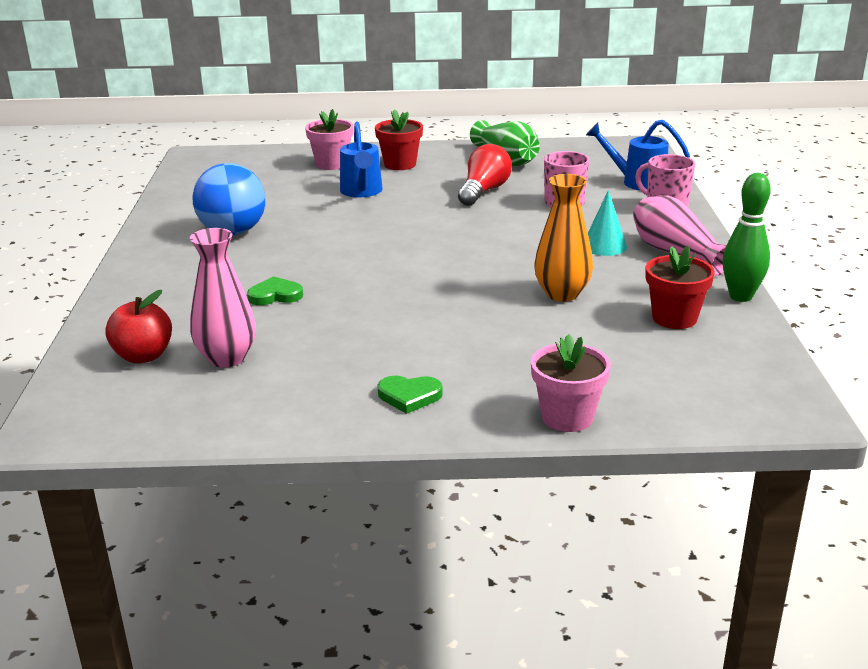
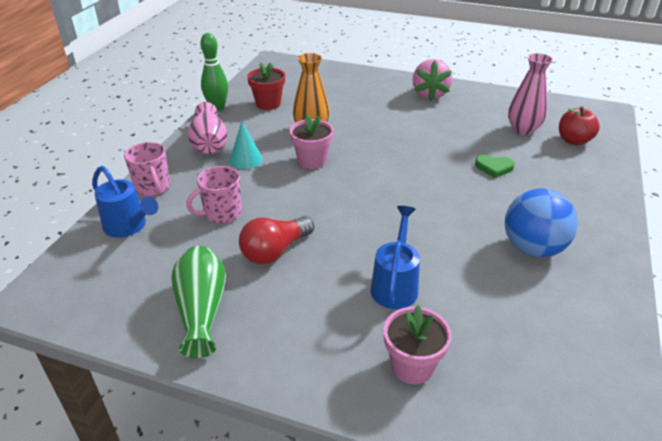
camera: 160 degrees left, 10 degrees up
(400, 164) = (328, 337): red flower pot -> none
(409, 396) = (430, 94): green heart -> pink strawberry
(567, 417) = (365, 74): pink flower pot -> pink flower pot (312, 161)

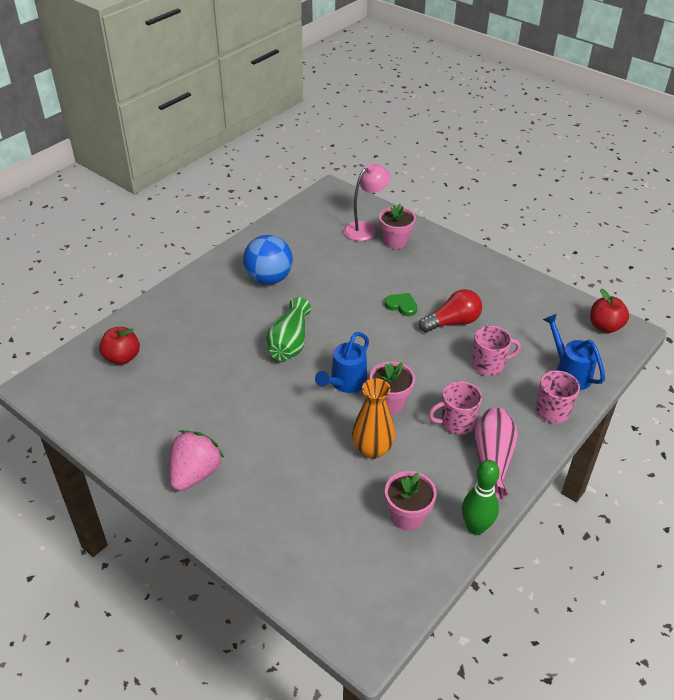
camera: 160 degrees left, 5 degrees up
(66, 297) = (605, 326): none -> red apple
(201, 310) = (511, 296): green vase -> green vase (290, 343)
(246, 159) = (456, 423): turquoise cone -> pink mug
(268, 104) = (407, 516): red flower pot -> pink flower pot
(395, 285) = (379, 280): blue watering can -> blue watering can (345, 383)
(478, 381) = (365, 228): none -> pink lamp
(494, 167) = (228, 348): green heart -> green heart (401, 306)
(523, 130) = (152, 384): pink vase -> none

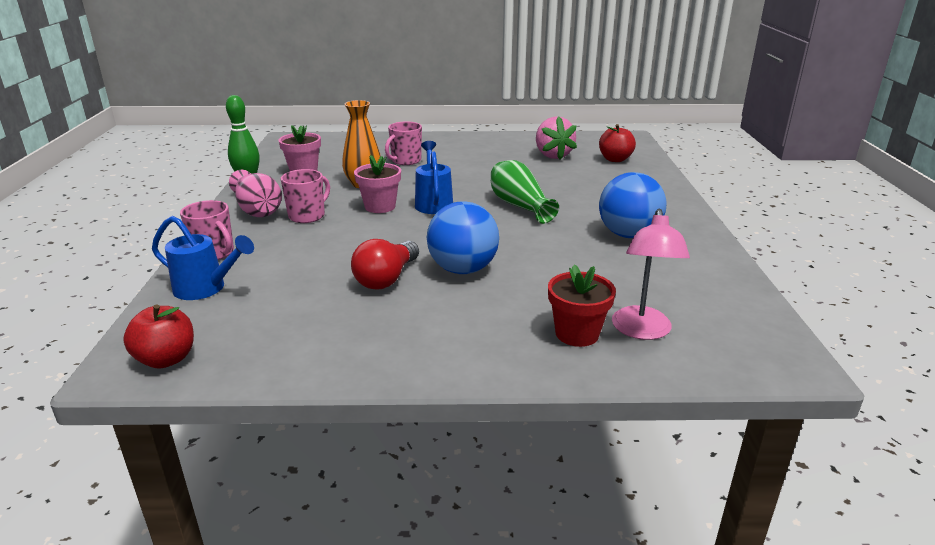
camera: 140 degrees right, 15 degrees down
(195, 474) = (465, 144): pink strawberry -> pink strawberry (552, 155)
(395, 241) = (577, 334): pink flower pot -> red flower pot
(401, 306) = (463, 269): green heart -> blue ball
(489, 365) = (309, 260): pink mug -> pink mug (405, 161)

